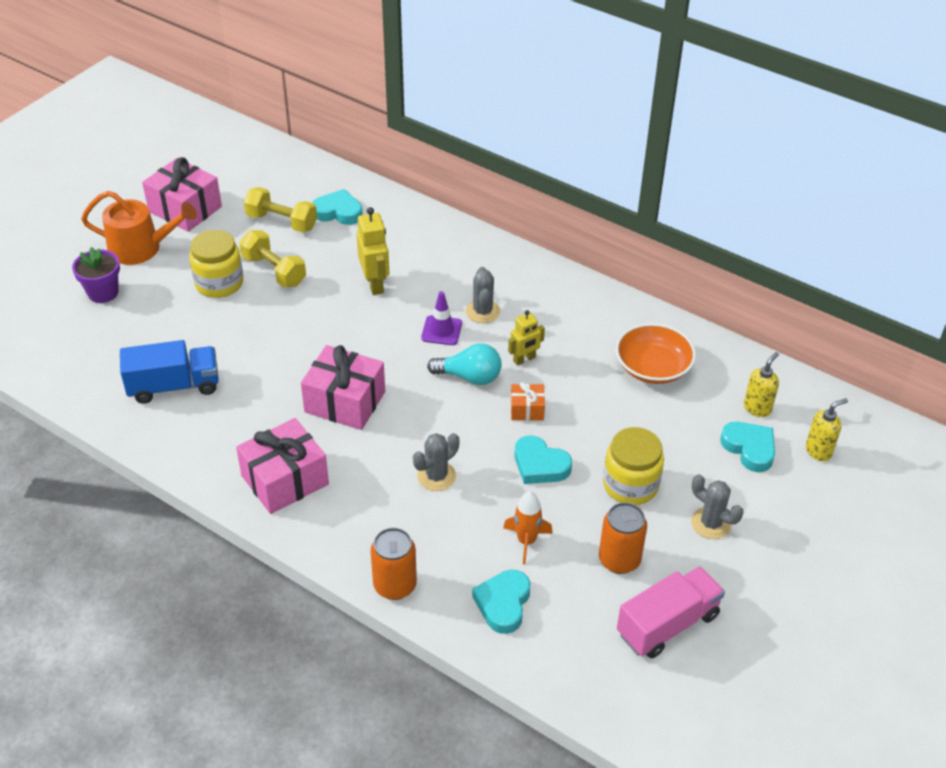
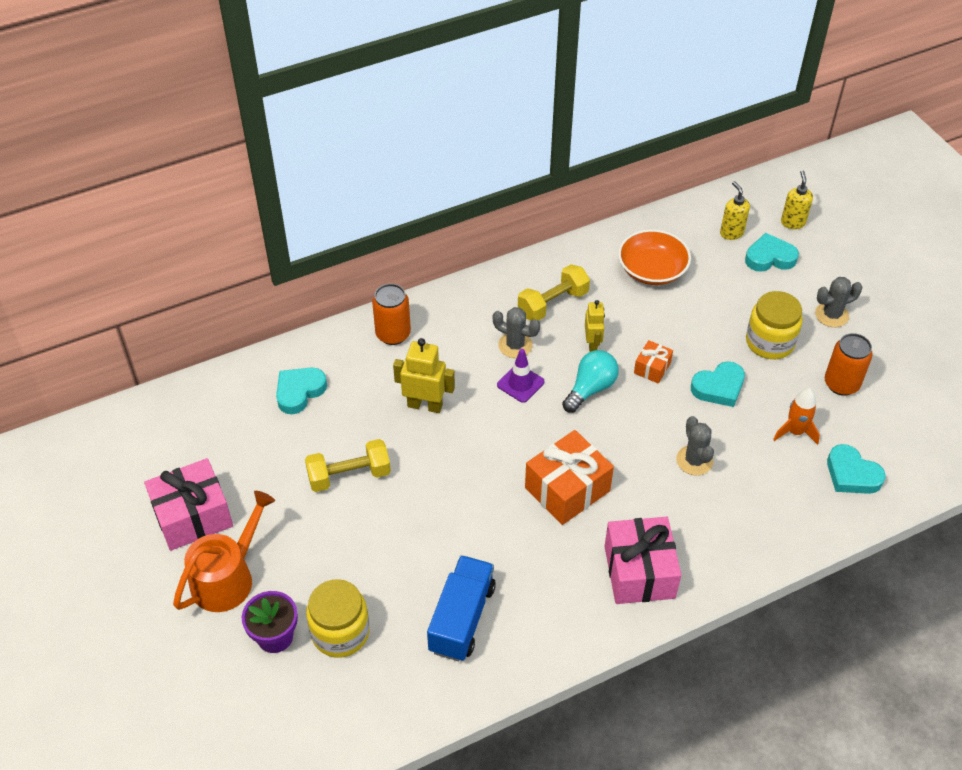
camera: 60 degrees left, 5 degrees up
(219, 283) = (335, 527): yellow jar -> yellow jar (340, 632)
(282, 222) = (279, 442): yellow dumbbell -> yellow dumbbell (553, 304)
(345, 402) = (567, 489): pink gift -> orange gift
(395, 585) = (800, 538): orange can -> orange can (393, 334)
(667, 624) = (915, 385): pink truck -> none

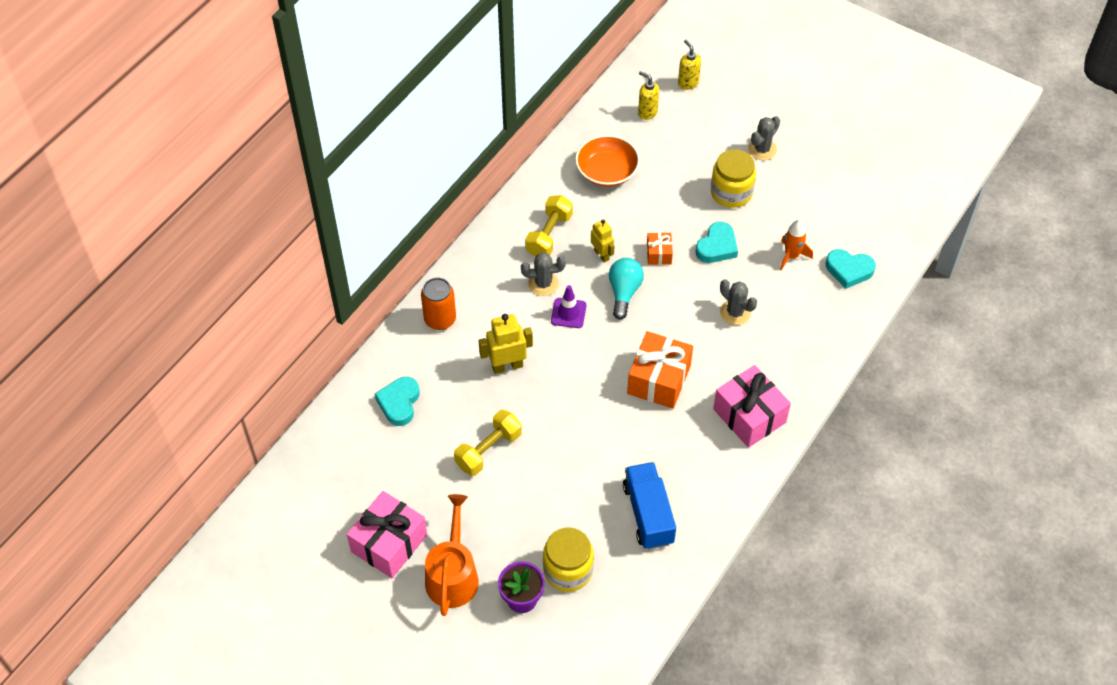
camera: 30 degrees left, 5 degrees up
(769, 257) = (689, 121): turquoise heart -> none
(841, 384) = (801, 203): orange can -> none

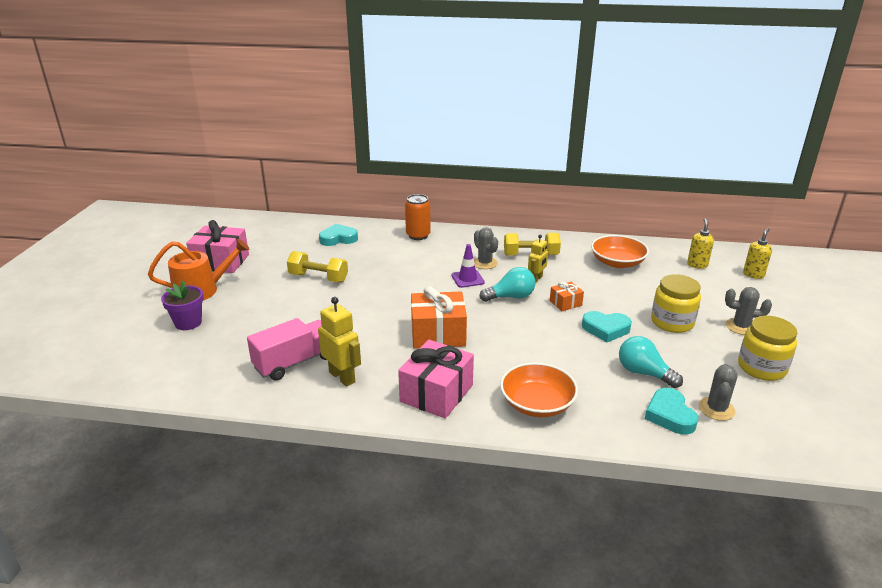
camera: 65 degrees right, 25 degrees down
(507, 366) = (398, 267): yellow robot -> yellow robot (342, 377)
(568, 570) = (222, 337): yellow jar -> yellow jar (761, 368)
(648, 514) = (295, 362): blue truck -> pink truck
(735, 312) = (545, 356): grey cactus -> grey cactus (716, 409)
(791, 256) = (644, 373): orange rocket -> turquoise light bulb
(796, 350) = (537, 404): none -> orange bowl

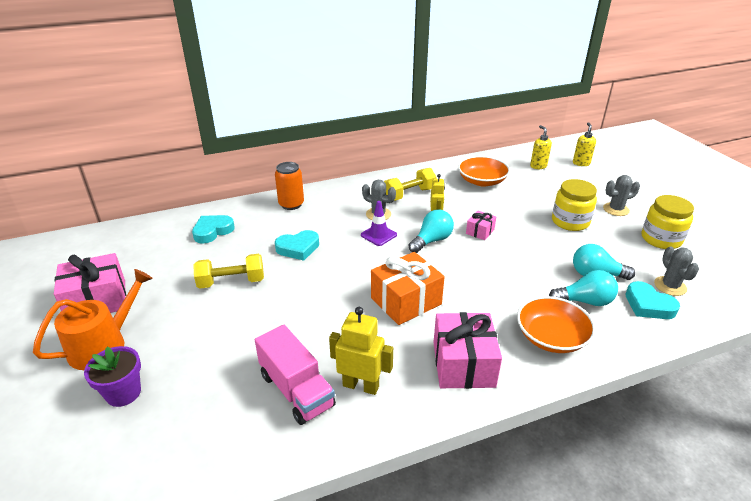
camera: 30 degrees left, 5 degrees up
(295, 362) = (296, 390): pink truck -> pink truck turned 120 degrees clockwise
(565, 303) = (480, 231): orange gift -> pink gift
(604, 389) = (585, 301): none -> turquoise light bulb
(605, 329) = (532, 245): turquoise heart -> turquoise heart (298, 248)

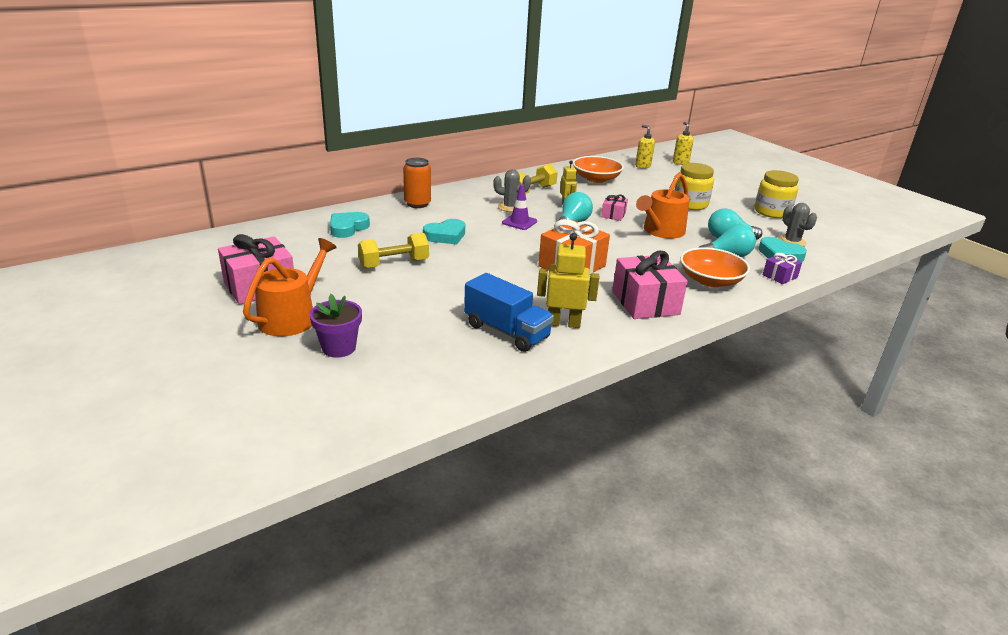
camera: 15 degrees left, 5 degrees down
(296, 390) = (506, 331): pink truck -> blue truck
(523, 258) = (661, 231): none -> orange watering can
(616, 209) = (725, 194): grey cactus -> none
(637, 339) = (780, 276): none -> purple gift

